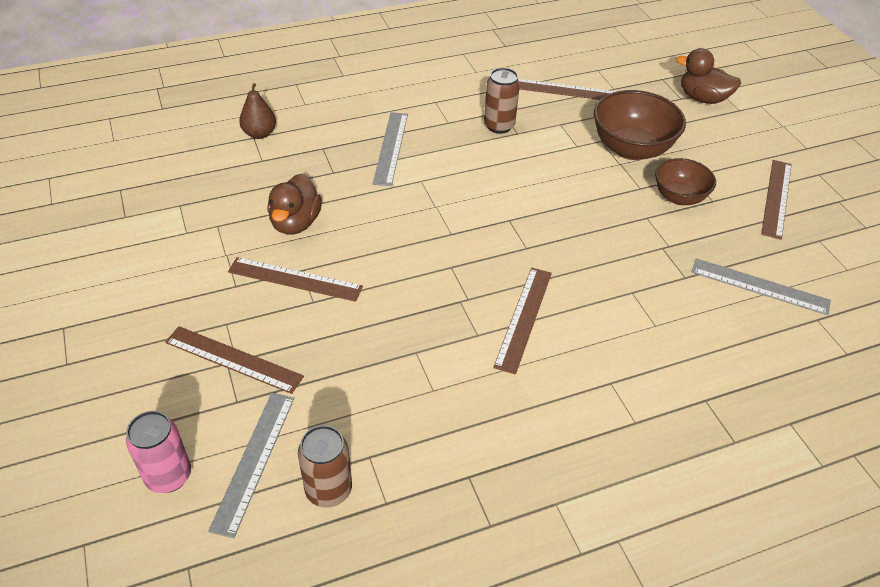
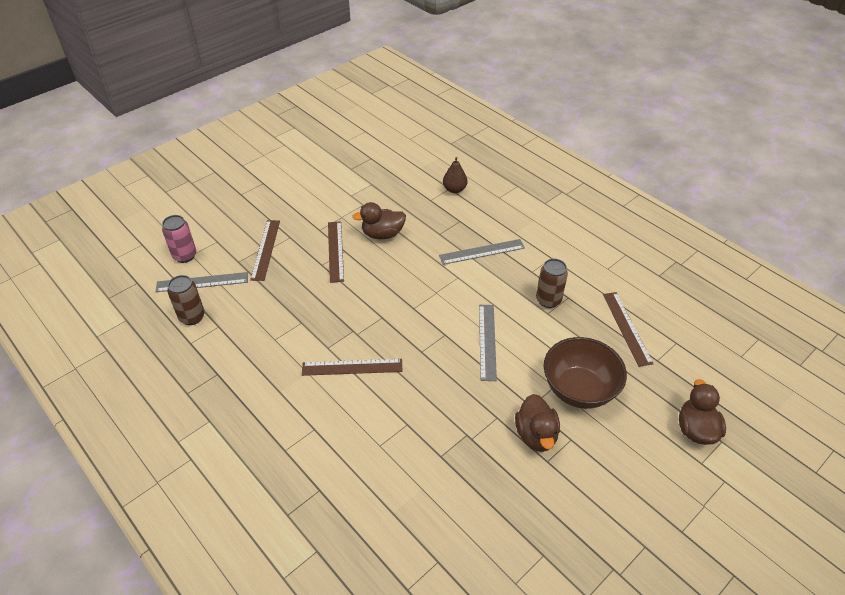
camera: 70 degrees right, 0 degrees up
(679, 197) = (536, 435): brown bowl -> brown duck
(759, 286) = (456, 511): grey ruler -> grey ruler (487, 341)
(776, 198) = (582, 511): brown ruler -> none

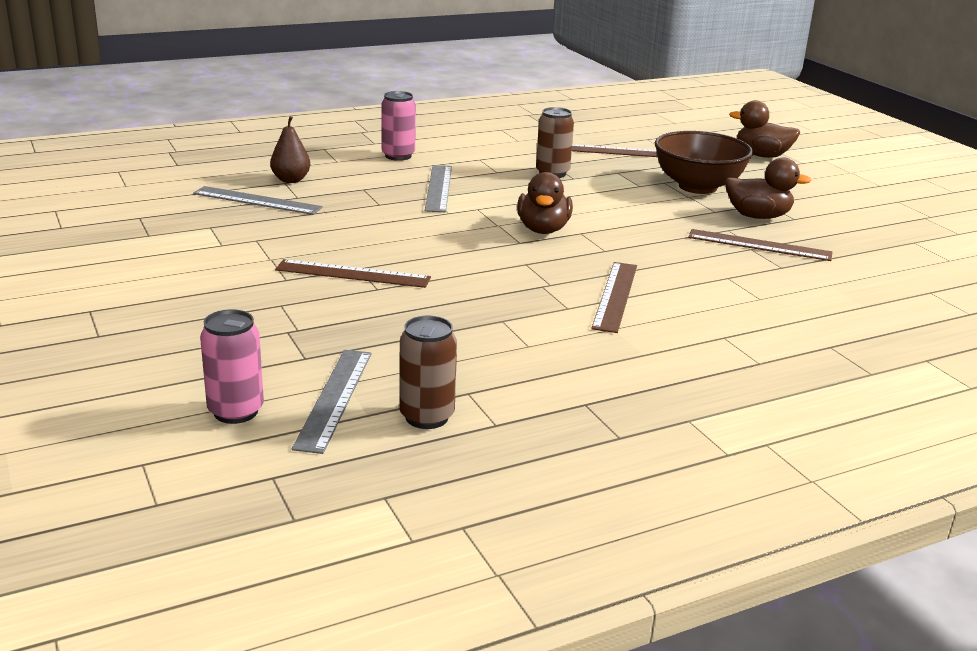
camera: 75 degrees left, 20 degrees down
(265, 249) = (295, 328): brown ruler -> brown ruler (759, 245)
(382, 234) = (345, 237): brown duck -> brown duck (543, 230)
(487, 341) = (604, 213): grey ruler -> grey ruler (257, 200)
(527, 219) = (398, 156): none -> pink can

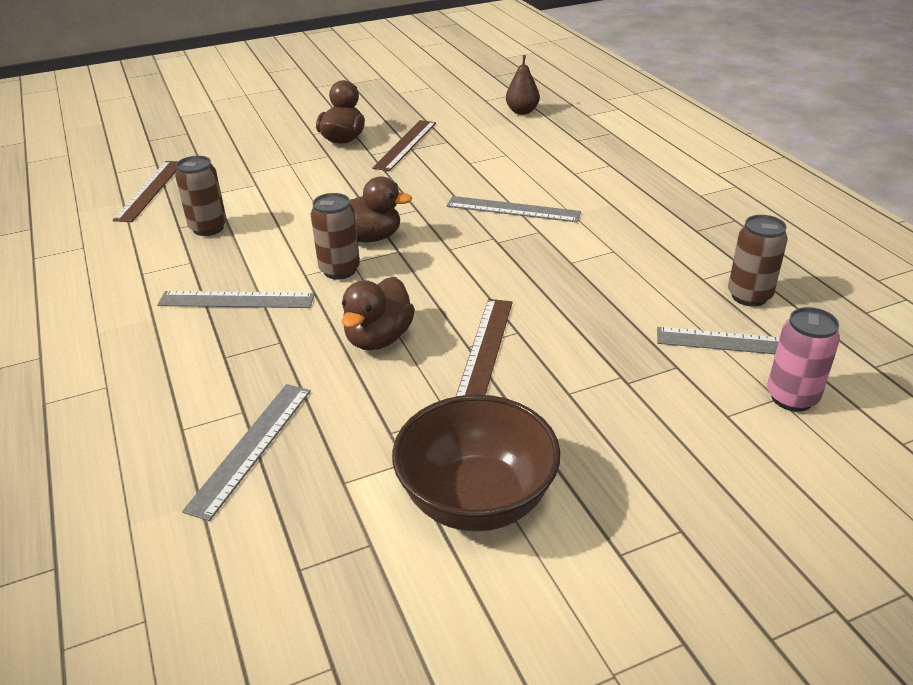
camera: 85 degrees left, 10 degrees up
(291, 180) = (175, 423): brown pear -> brown pear (522, 111)
(398, 156) = (107, 334): pink can -> none
(484, 220) = (339, 270): none -> brown can
(615, 296) = (513, 209): brown ruler -> grey ruler
(697, 187) = (267, 158): brown bowl -> brown bowl (476, 500)
(762, 155) = (191, 123): brown duck -> brown duck (379, 338)

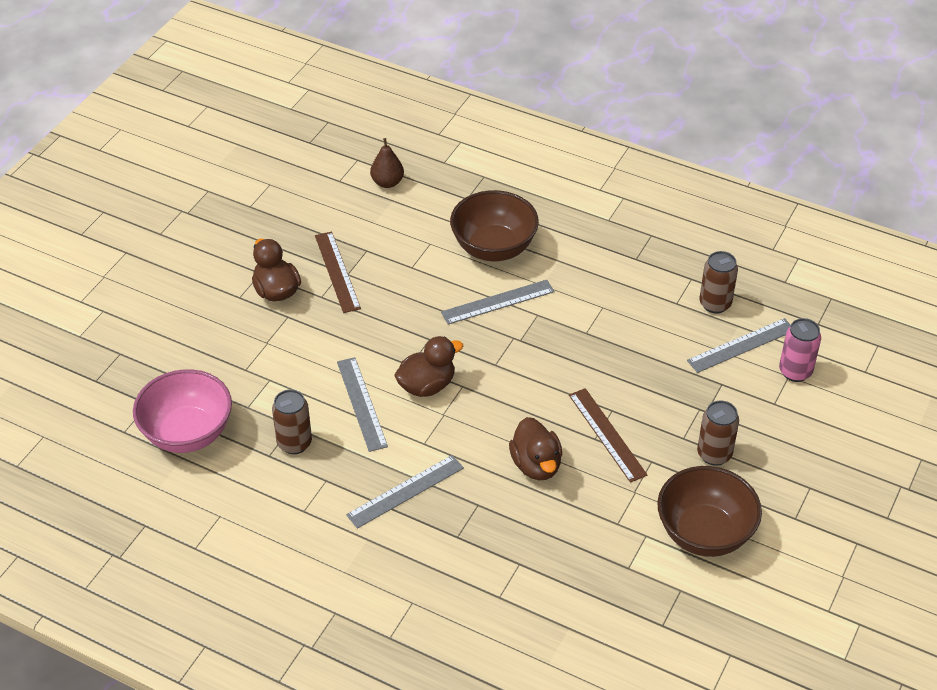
camera: 40 degrees left, 10 degrees up
(150, 190) = (187, 433): brown ruler -> pink bowl
(251, 447) = (554, 581): grey ruler -> grey ruler (361, 403)
(339, 270) = (443, 426): brown can -> brown can (714, 454)
(559, 175) = (493, 248): none -> brown bowl

